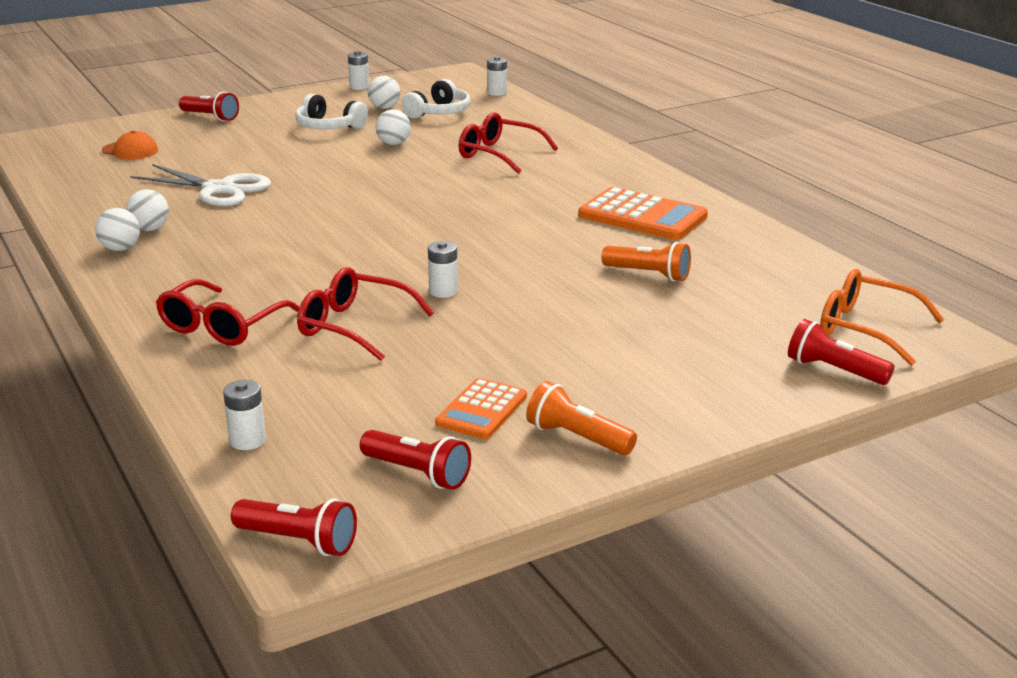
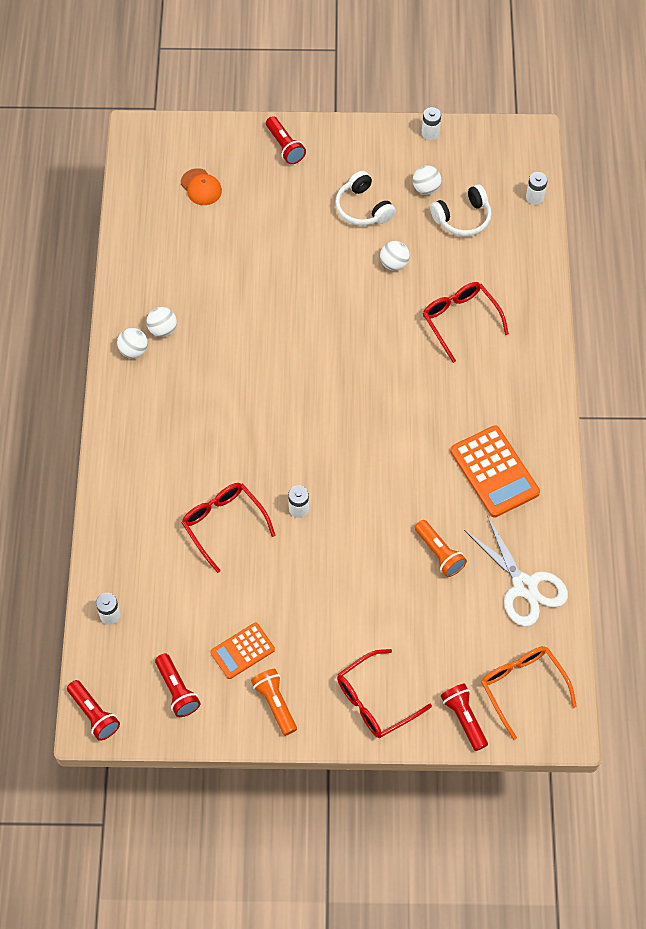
camera: 30 degrees right, 35 degrees up
(219, 189) = (233, 286): white scissors -> white scissors (524, 586)
(221, 326) = (150, 485): red glasses -> red glasses (375, 701)

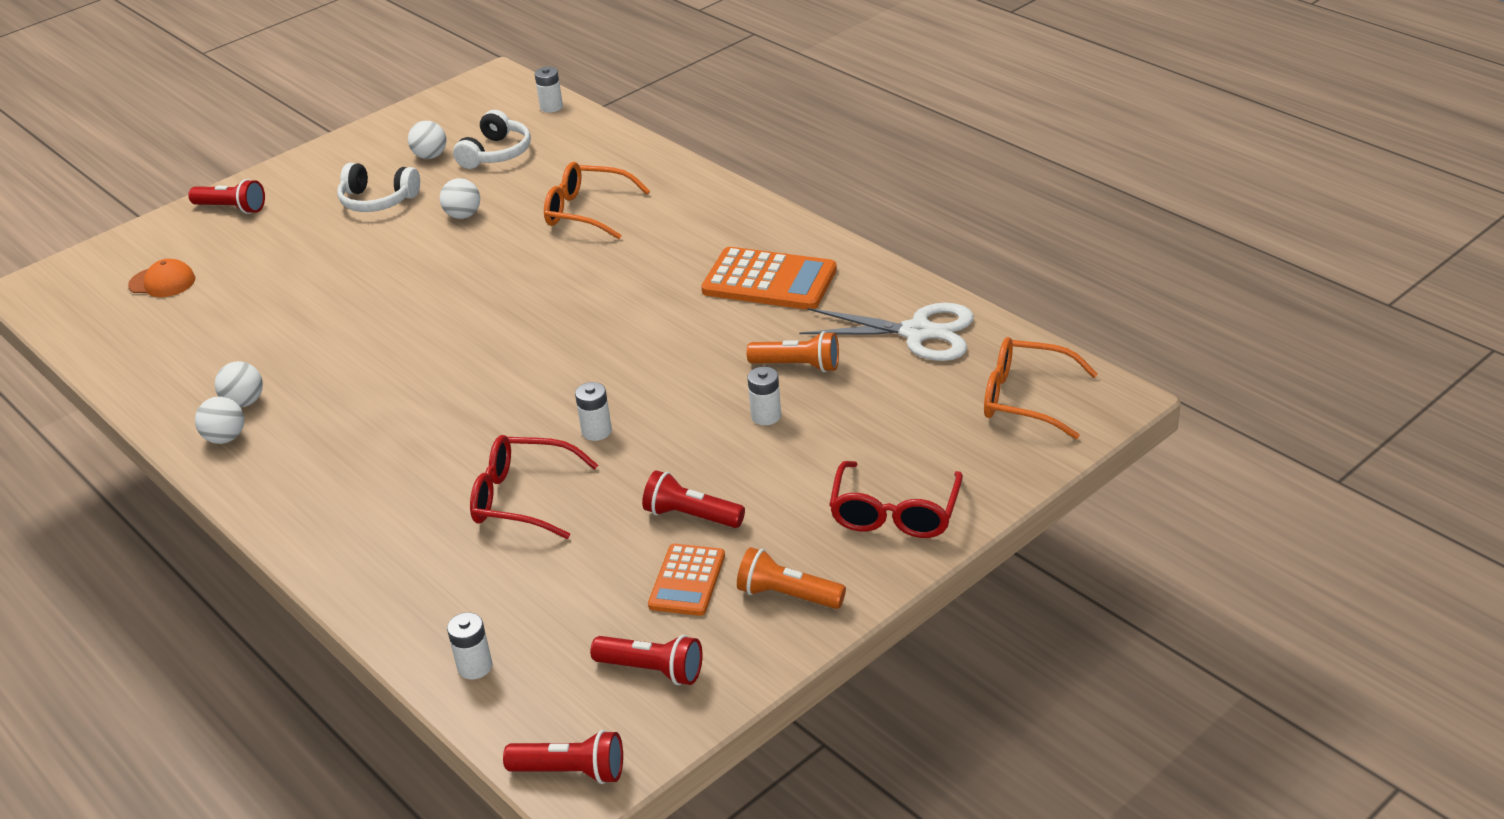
camera: 40 degrees left, 25 degrees down
(430, 133) = (387, 124): white battery -> white battery (766, 416)
(460, 320) = (586, 211): red glasses -> orange glasses
(464, 719) = (1006, 460): red flashlight -> red flashlight (691, 516)

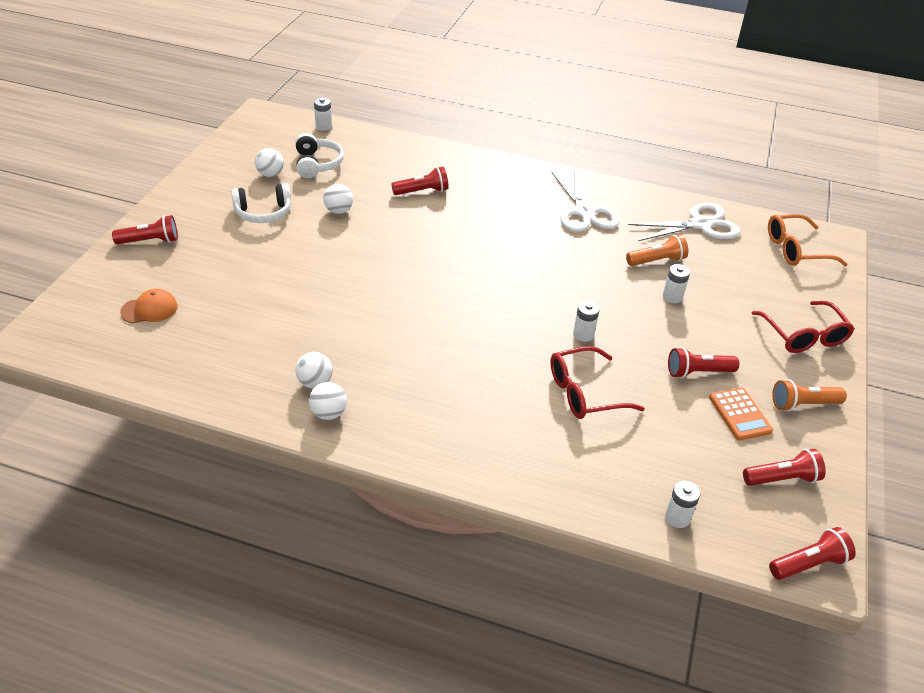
camera: 35 degrees left, 5 degrees up
(586, 211) = (422, 191): orange glasses -> red flashlight
(769, 281) = (584, 212): orange calculator -> white scissors

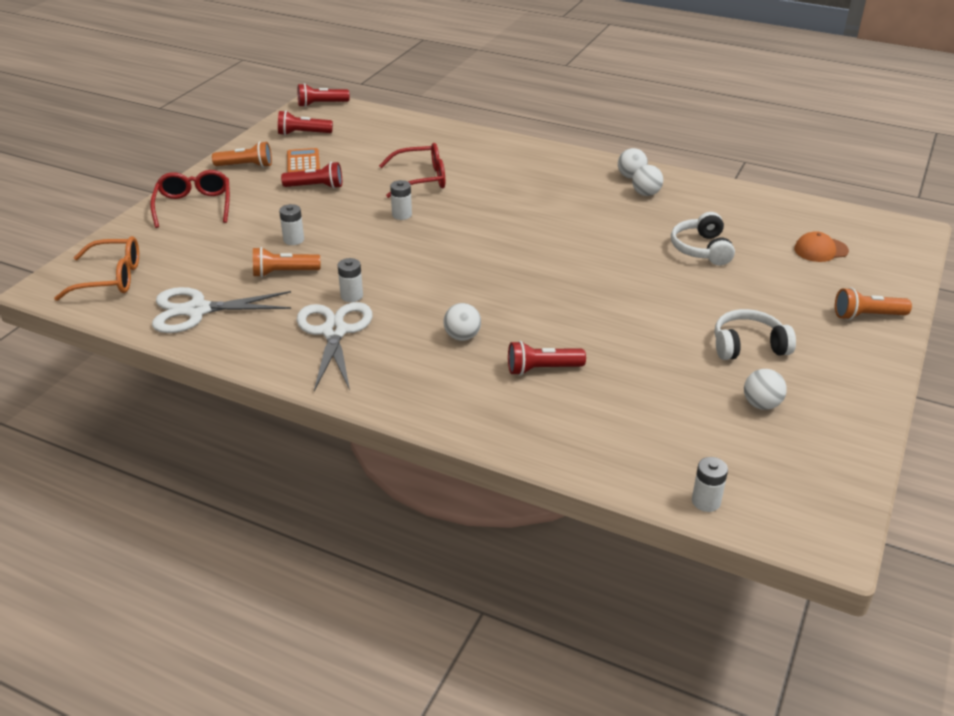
camera: 170 degrees left, 5 degrees down
(150, 241) = (867, 316): red flashlight -> orange flashlight
(317, 164) = (697, 420): white headphones -> white headphones (701, 249)
(338, 211) = (652, 345): white ball -> white ball (462, 337)
(677, 517) = (390, 122): white battery -> white battery (351, 296)

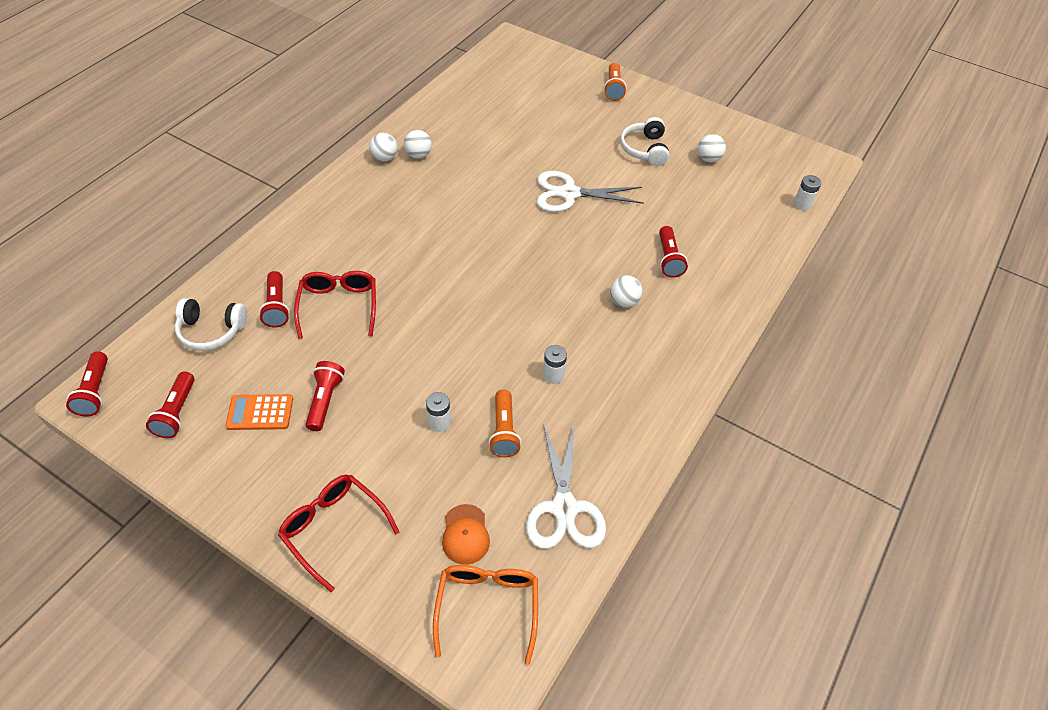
camera: 85 degrees left, 15 degrees up
(194, 206) = (333, 528): red glasses -> red glasses turned 45 degrees clockwise
(246, 166) = (244, 474): orange flashlight -> none
(334, 332) = (610, 390): white scissors -> white scissors (569, 194)
(402, 215) = (410, 327): white battery -> none
(415, 153) = (277, 307): none -> red flashlight
(701, 249) = (515, 143): white headphones -> white headphones (211, 331)
(820, 250) = (528, 86): orange cap -> orange cap (465, 534)

